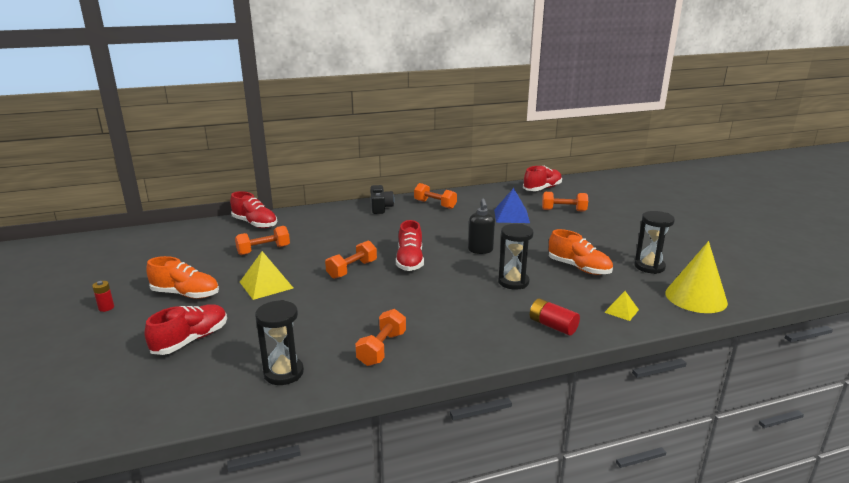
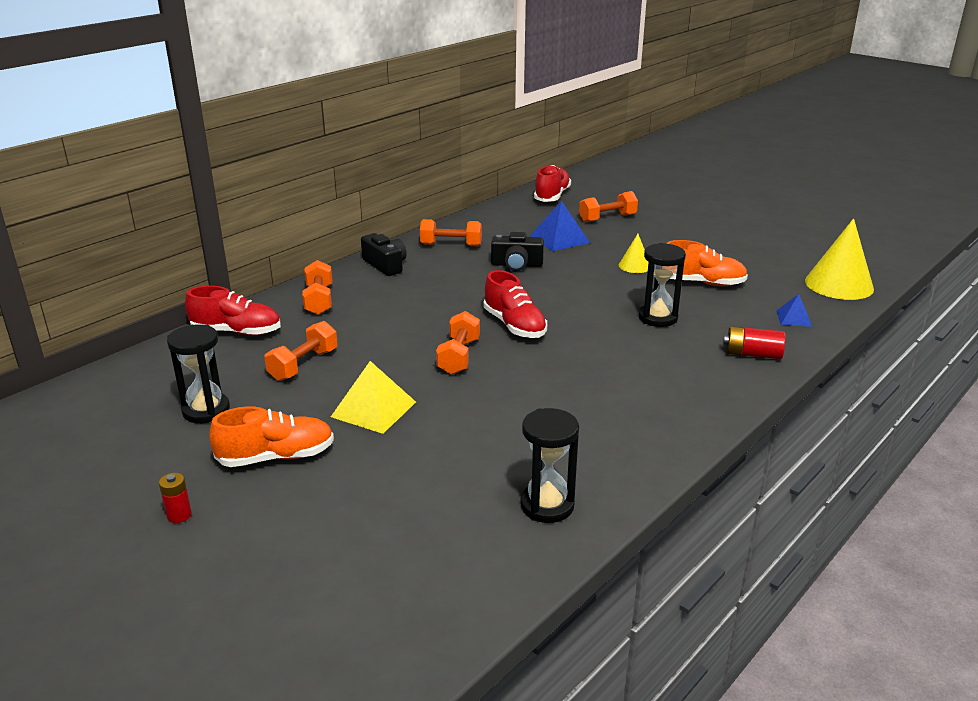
camera: 30 degrees left, 5 degrees up
(191, 340) = (374, 511): red shoe -> none
(382, 349) = (618, 438): orange dumbbell -> orange dumbbell (319, 300)
(461, 225) = (517, 265): none -> black camera
(480, 250) = (577, 290): black soap dispenser -> none
(542, 245) = (635, 266): none -> yellow cone
(621, 311) = (793, 318): yellow pyramid -> blue pyramid
(649, 267) = (764, 263): black hourglass -> black hourglass (206, 410)

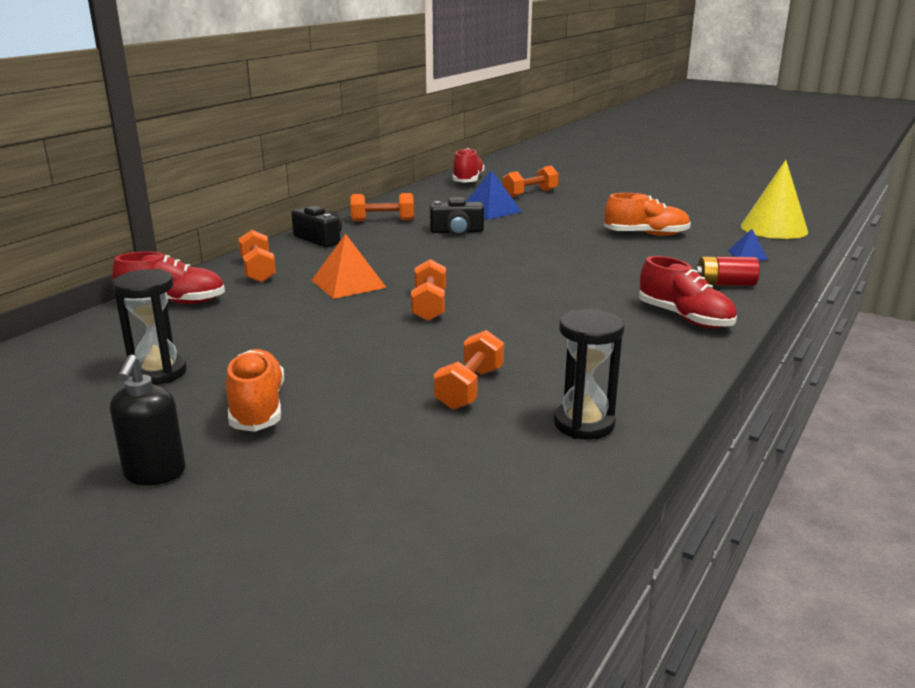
camera: 10 degrees left, 5 degrees down
(179, 515) = (155, 474): red battery -> black soap dispenser
(276, 457) = (257, 408): orange shoe -> orange shoe turned 75 degrees counterclockwise
(303, 365) = (260, 325): orange dumbbell -> orange dumbbell (470, 388)
(373, 409) = (354, 356): yellow pyramid -> none
(394, 323) = (348, 283): none -> orange pyramid
(514, 326) = (477, 278): red shoe -> red shoe (685, 318)
(635, 266) = (574, 226): yellow cone -> none
(658, 318) = (618, 263): black hourglass -> none

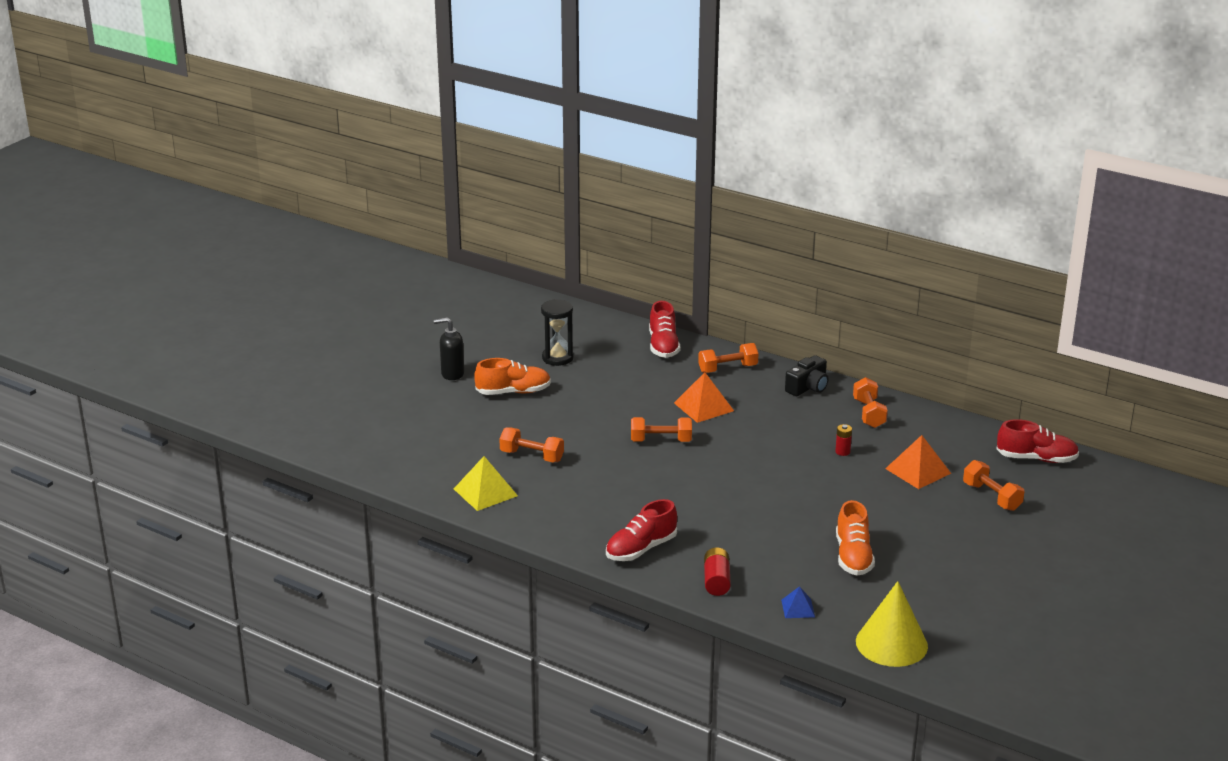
camera: 90 degrees right, 5 degrees up
(457, 231) = (842, 452): black camera -> red battery
(490, 210) = (918, 471): blue pyramid -> orange pyramid
(584, 424) = (485, 492): black hourglass -> yellow pyramid

